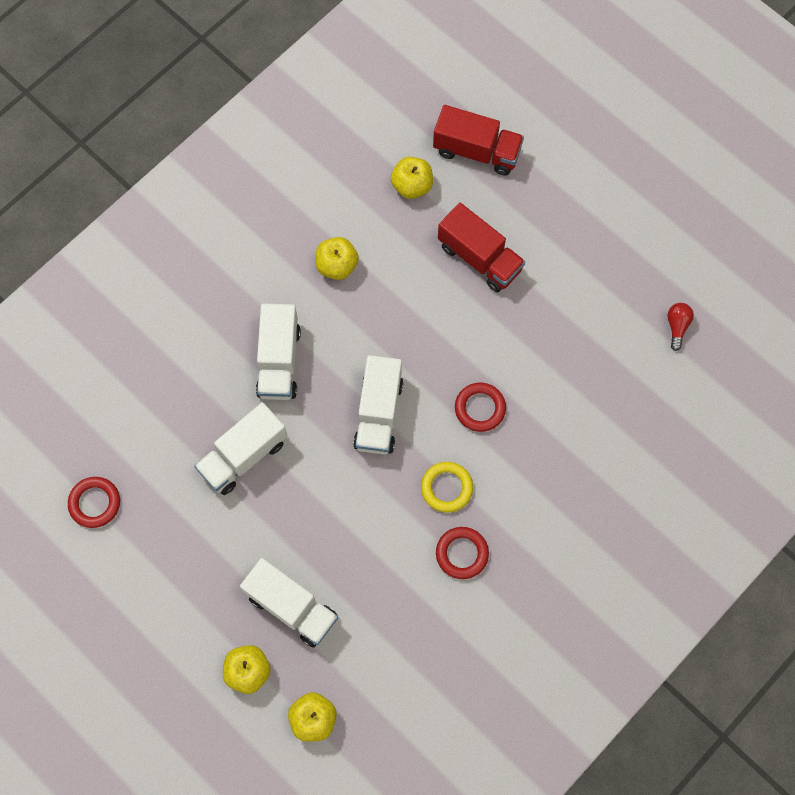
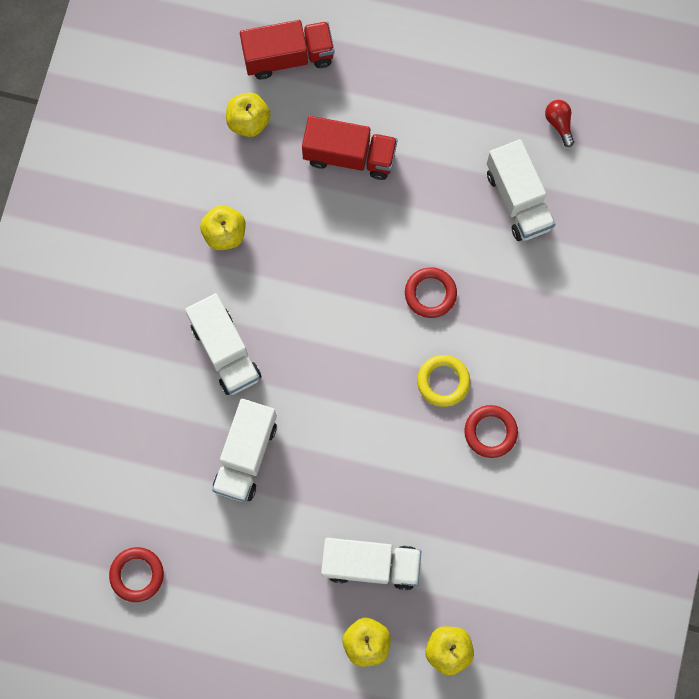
camera: 30 degrees left, 5 degrees up
(379, 413) = (344, 348): white truck -> white truck (518, 200)

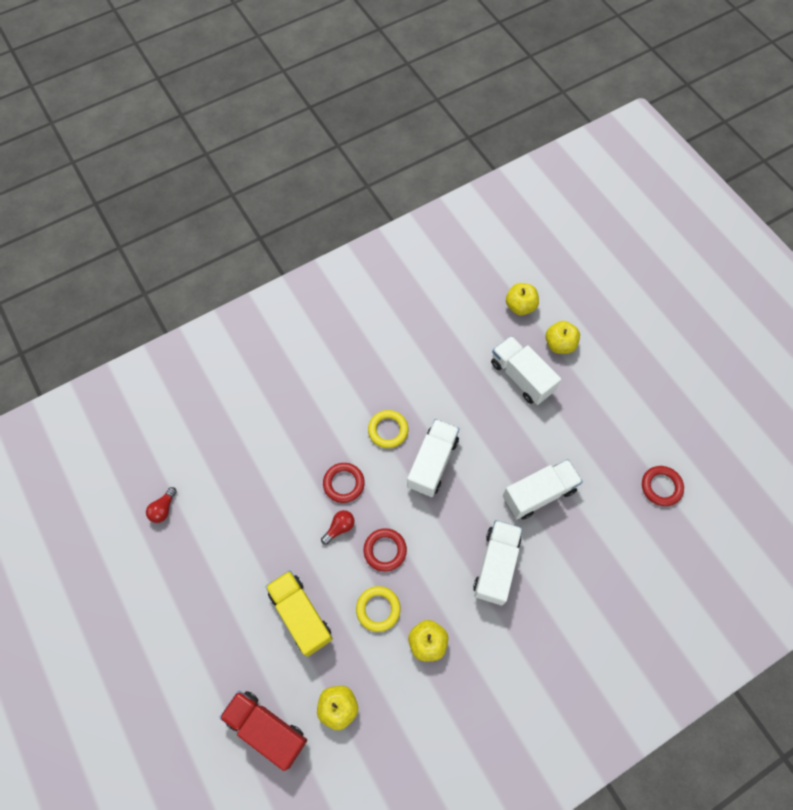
camera: 135 degrees left, 10 degrees down
(291, 220) = (378, 609): none -> yellow ring
(349, 156) = (301, 615): red truck -> yellow truck
(393, 253) = (339, 528): none -> red light bulb
(490, 432) = (391, 382): red ring -> red ring (385, 550)
(518, 200) = (237, 488): white truck -> white truck (432, 463)

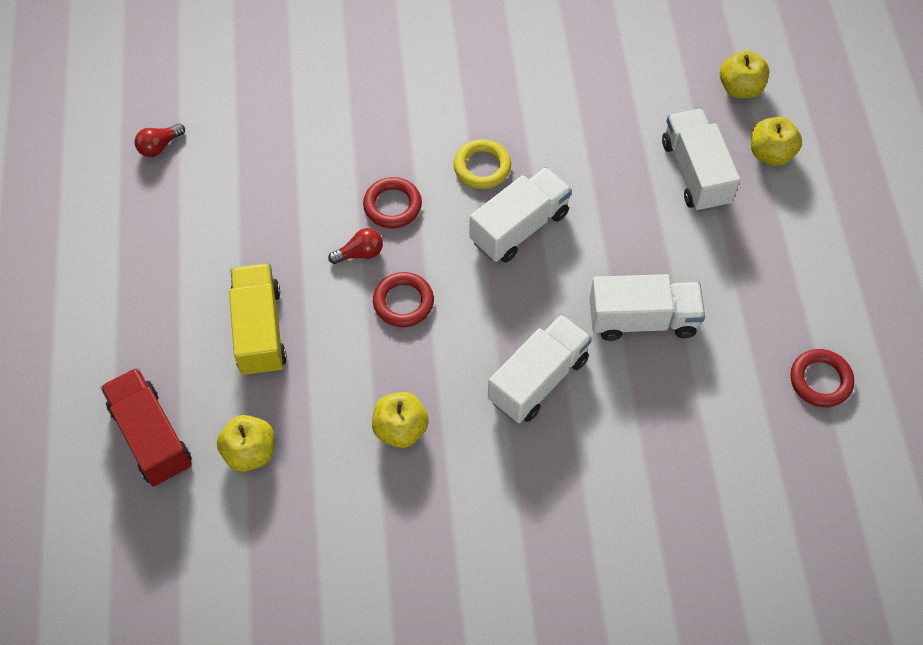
camera: 25 degrees right, 5 degrees down
(378, 609) = (358, 365): yellow ring -> none

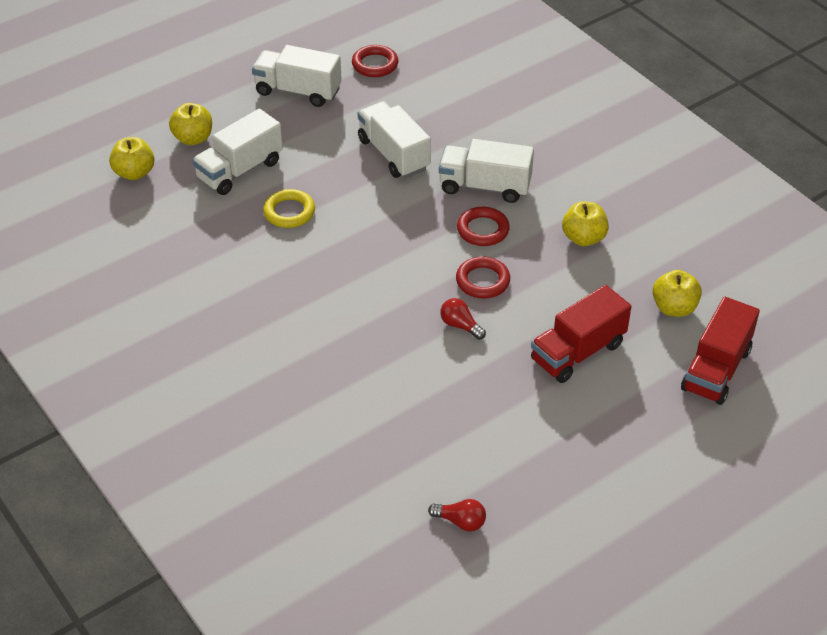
camera: 120 degrees left, 15 degrees down
(259, 331) = (578, 352): yellow truck -> red truck
(392, 205) = (400, 326): red ring -> red ring (483, 230)
(482, 167) = (320, 289): yellow ring -> yellow ring (289, 212)
(519, 227) = (363, 245): white truck -> white truck (298, 91)

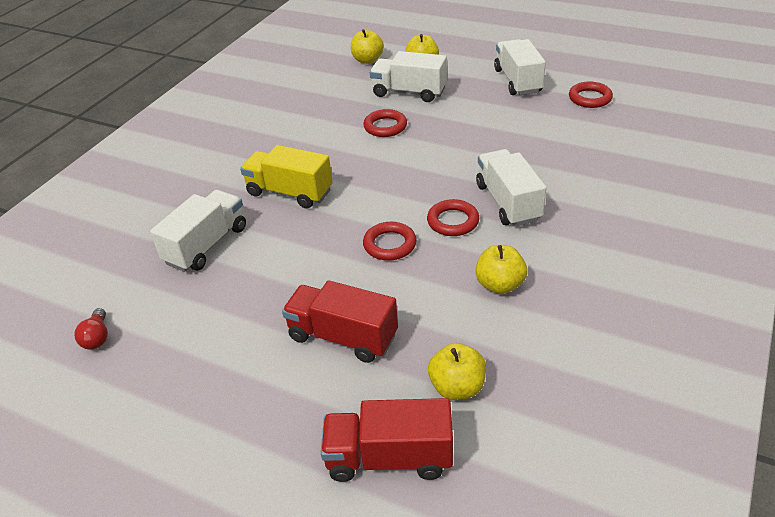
camera: 65 degrees right, 5 degrees down
(289, 212) = (385, 126): yellow ring -> red ring
(343, 320) = (289, 192): none -> yellow truck
(393, 154) = (496, 145): white truck -> white truck (206, 245)
(460, 325) = (326, 252): red light bulb -> none

